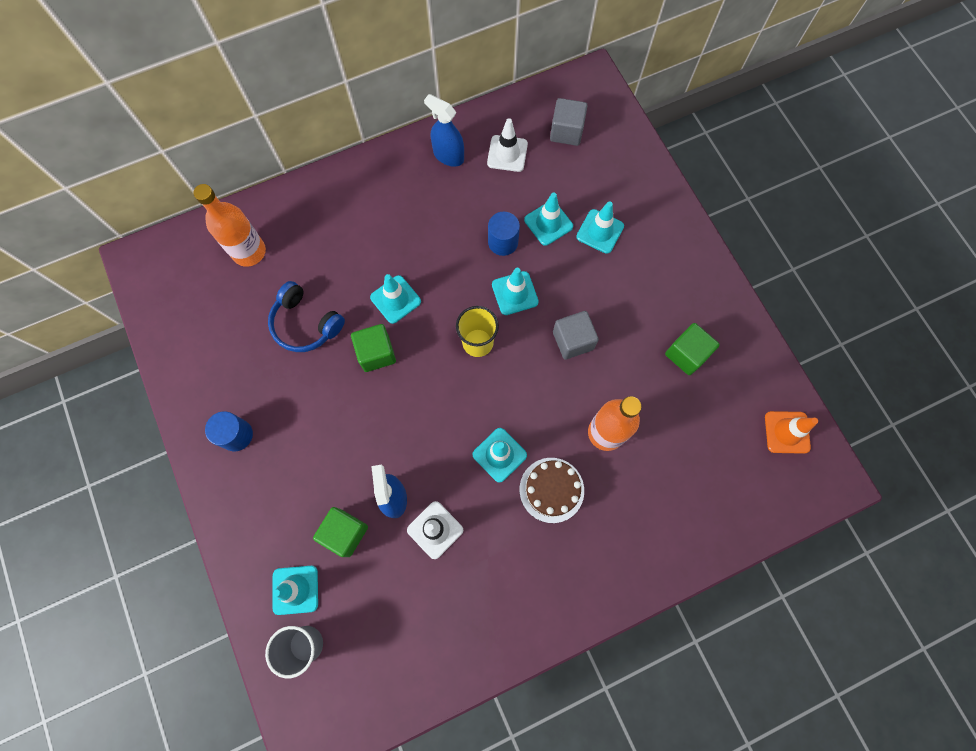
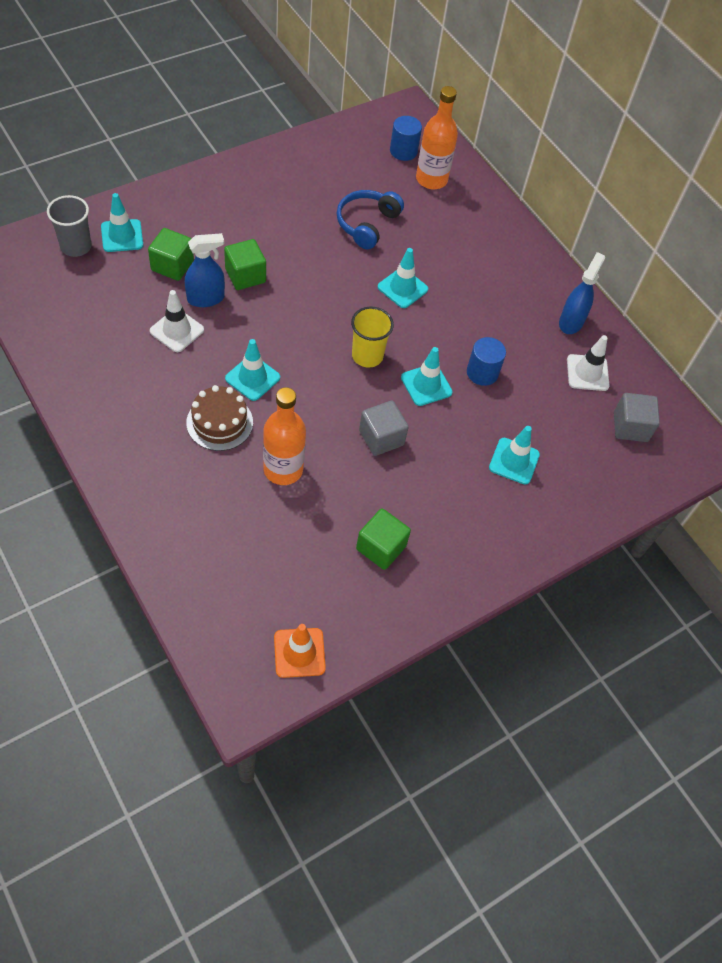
camera: 75 degrees right, 15 degrees down
(236, 435) = (256, 186): blue cylinder -> blue cylinder (403, 151)
(376, 353) = (345, 277): green cube -> green cube (245, 276)
(548, 223) = (513, 412): turquoise traffic cone -> none

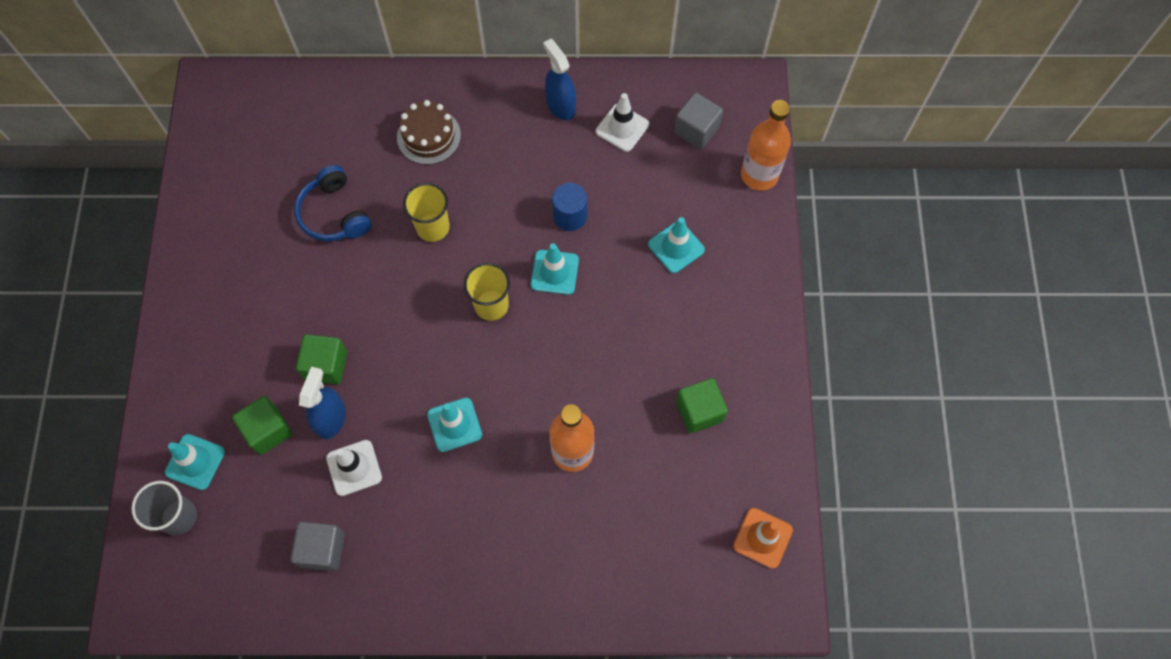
camera: 50 degrees left, 10 degrees up
(219, 422) = (488, 482): brown cake -> brown cake (429, 136)
(381, 438) = (588, 345): grey cube -> grey cube (322, 549)
(402, 288) = (433, 227): turquoise traffic cone -> yellow cup
(403, 151) = (262, 124): blue cylinder -> none
(431, 179) = (316, 121): orange bottle -> orange bottle (759, 175)

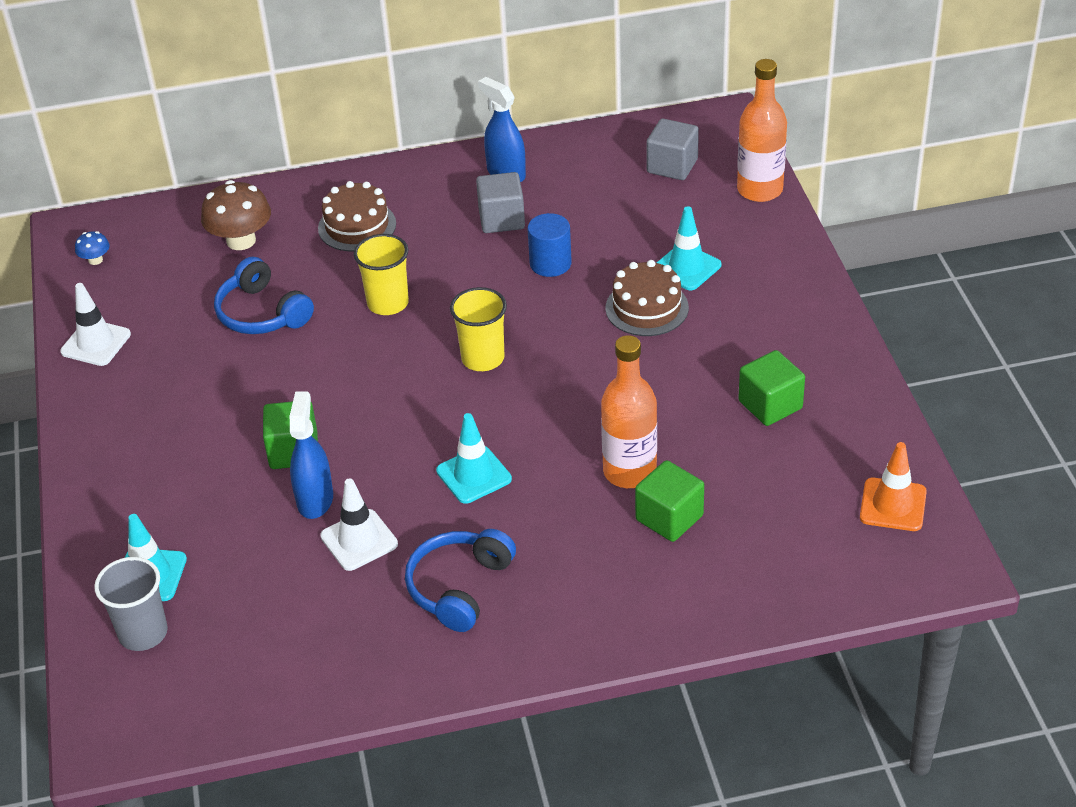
camera: 10 degrees left, 25 degrees down
(219, 123) = (95, 260): none -> blue mushroom
(268, 430) = (237, 526): green cube -> green cube (669, 518)
(322, 549) = (342, 627): grey cube -> grey cube (501, 219)
(335, 130) = (241, 240): none -> brown mushroom
(416, 533) = (459, 587): none -> blue headphones
(554, 272) = (549, 315): turquoise traffic cone -> none
(622, 128) = (585, 179): white traffic cone -> white traffic cone (96, 343)
(632, 283) = (647, 308): none -> brown cake

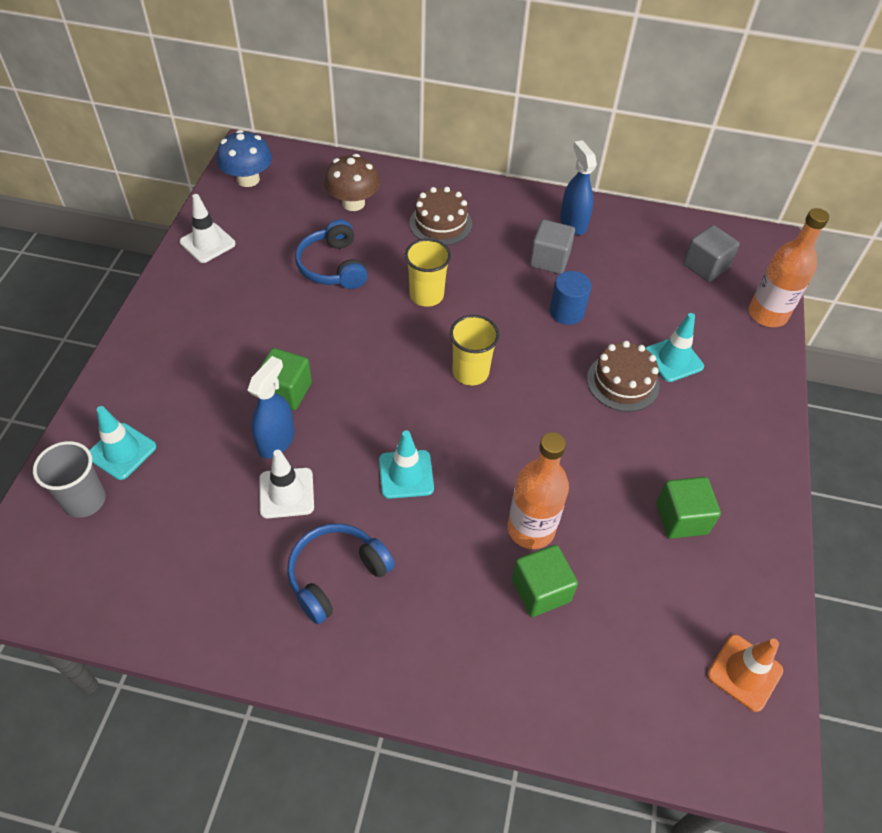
camera: 20 degrees right, 10 degrees up
(95, 260) = (248, 179): blue mushroom -> blue mushroom, size x2.04

